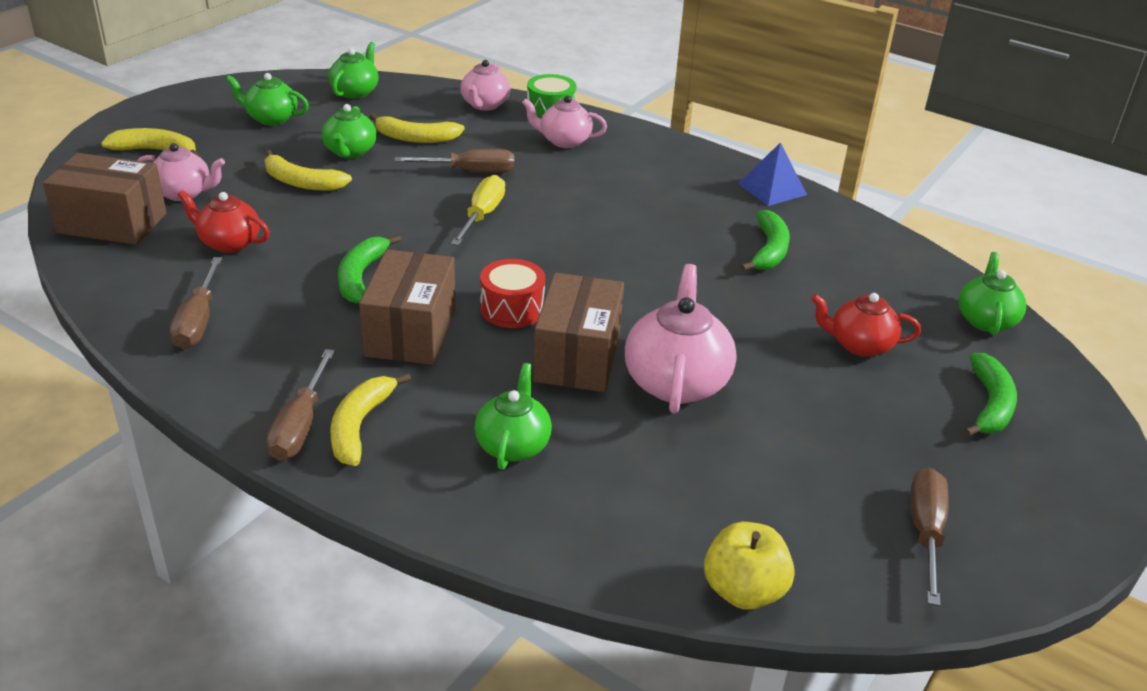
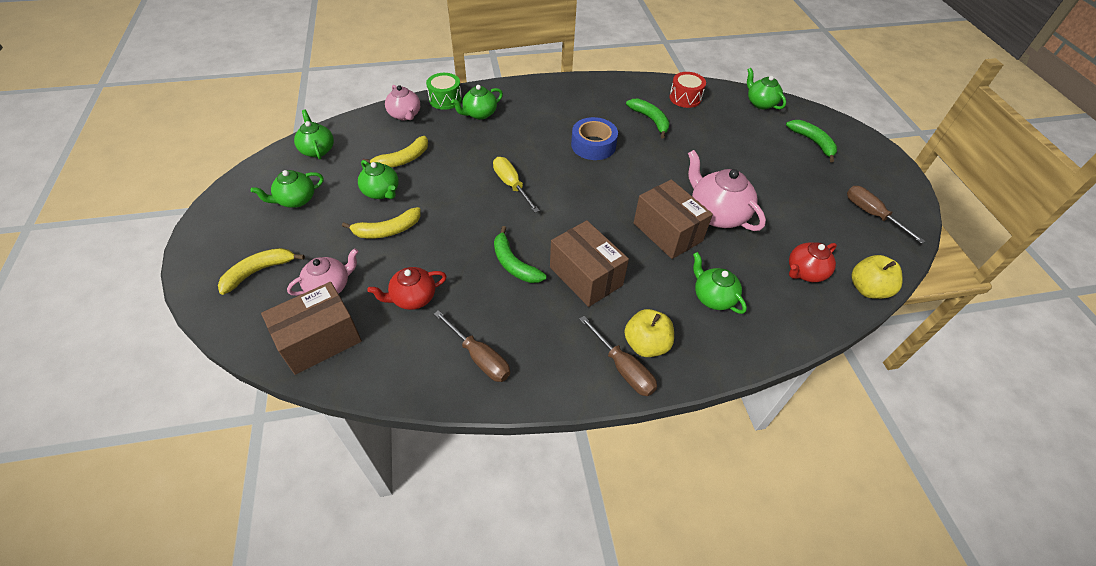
camera: 45 degrees left, 15 degrees up
(359, 426) = (646, 344): yellow banana -> yellow apple
(470, 171) = (464, 162): brown screwdriver -> none
(512, 309) = (605, 228): red drum -> red drum (685, 98)
(564, 141) = (479, 114): pink teapot -> green teapot
(644, 233) = (593, 145): none -> blue tape
(772, 189) = (604, 85): blue pyramid -> none
(859, 345) = (743, 145): red teapot -> red teapot (805, 272)

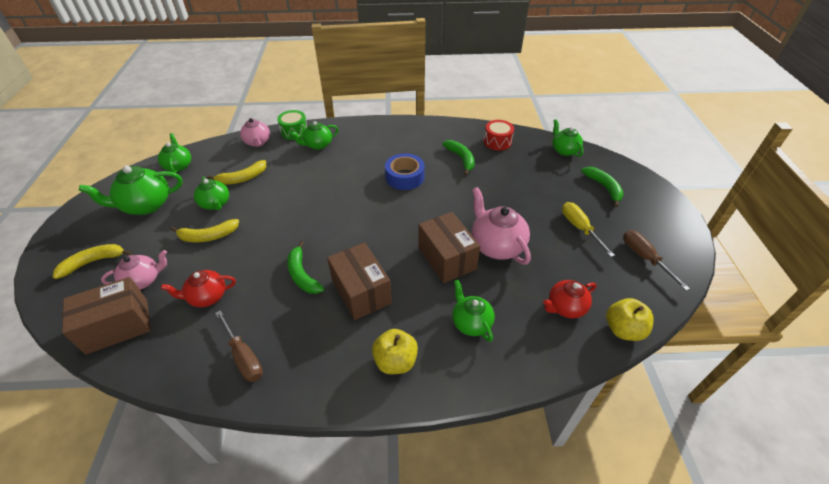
camera: 10 degrees right, 5 degrees down
(296, 200) = (146, 205): green teapot -> green teapot, size x1.56
(511, 185) = (324, 206): yellow screwdriver -> yellow screwdriver (579, 228)
(623, 368) = (367, 382): brown screwdriver -> none

